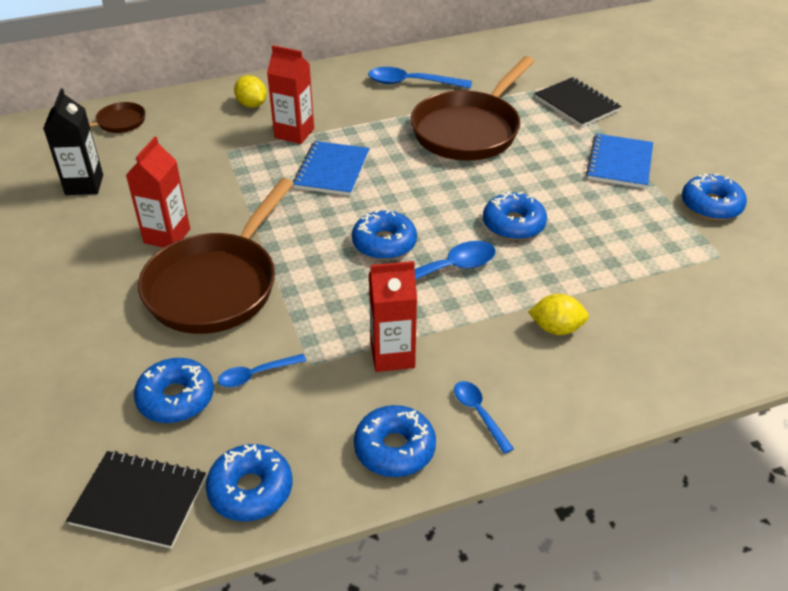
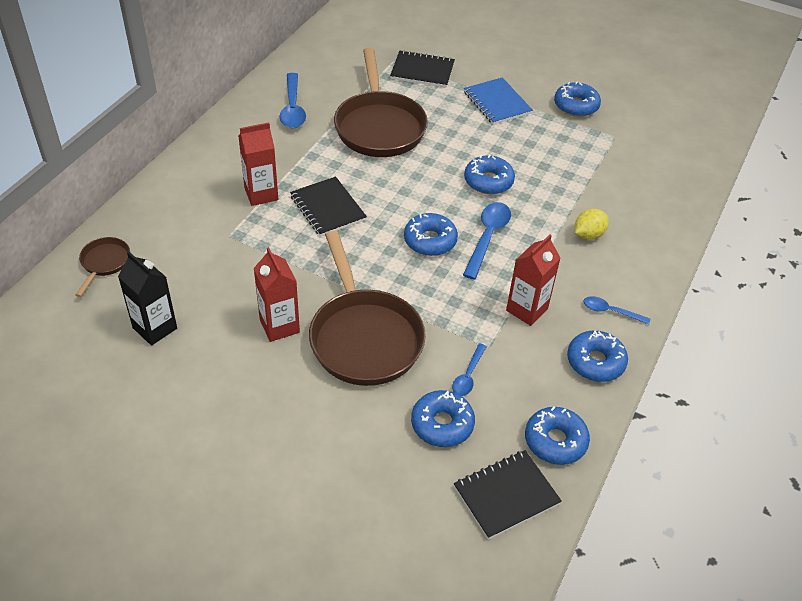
camera: 45 degrees left, 5 degrees up
(252, 105) = (195, 188): yellow lemon -> none
(332, 170) = (328, 208): blue notebook -> black notebook
(411, 83) = (293, 108): blue spoon -> blue spoon turned 60 degrees counterclockwise

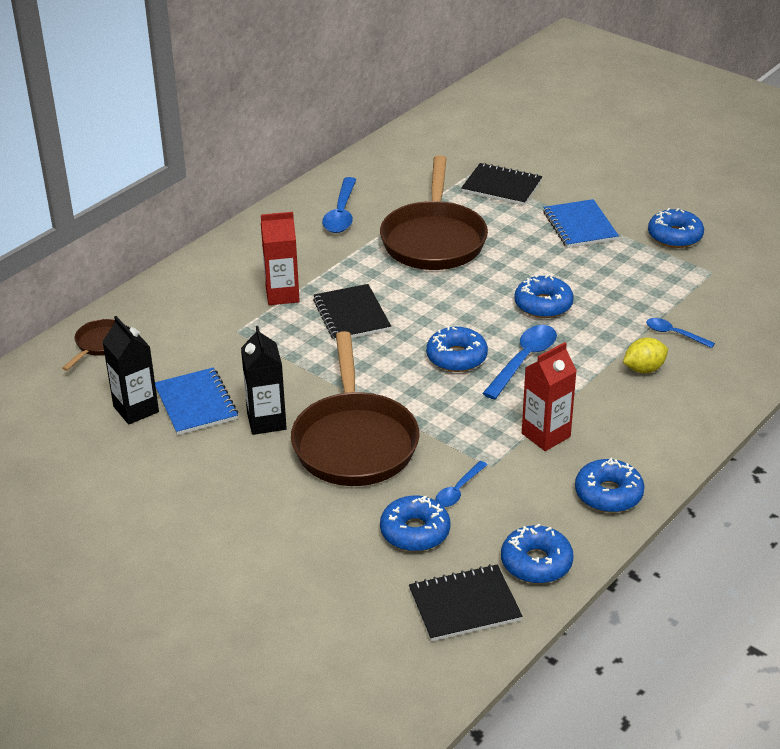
camera: 15 degrees right, 10 degrees down
(210, 315) = (196, 403): none -> blue notebook
(279, 326) = (266, 421): red carton -> black carton
(610, 311) = (643, 447): blue spoon -> blue spoon (674, 334)

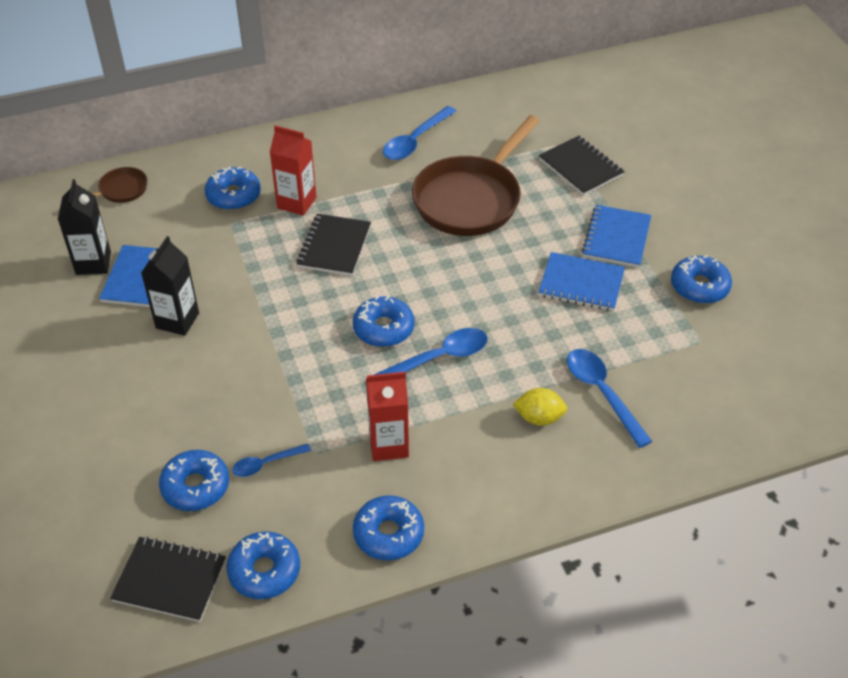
camera: 30 degrees right, 10 degrees up
(354, 441) = (227, 373): brown pan -> none
(543, 305) = (507, 308): blue donut -> blue donut (233, 195)
(584, 267) = (581, 284): none -> blue notebook
(674, 334) = (602, 393): blue spoon -> blue spoon, size x1.68

